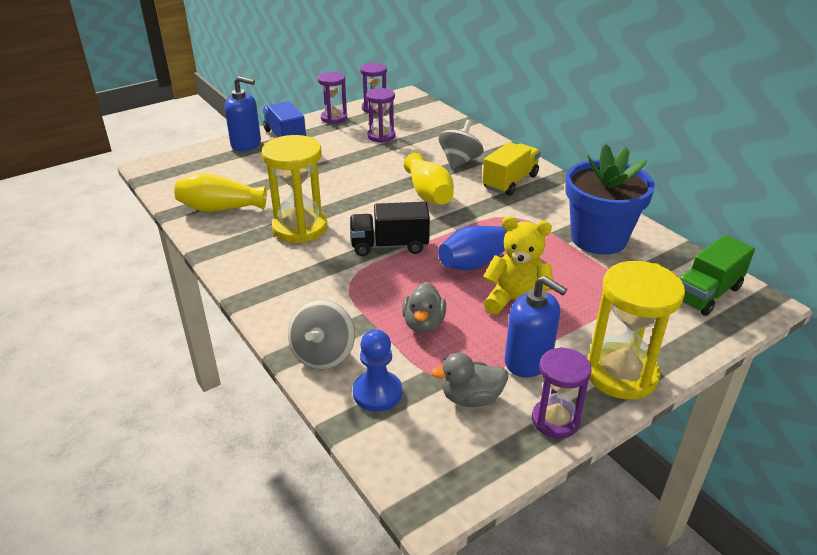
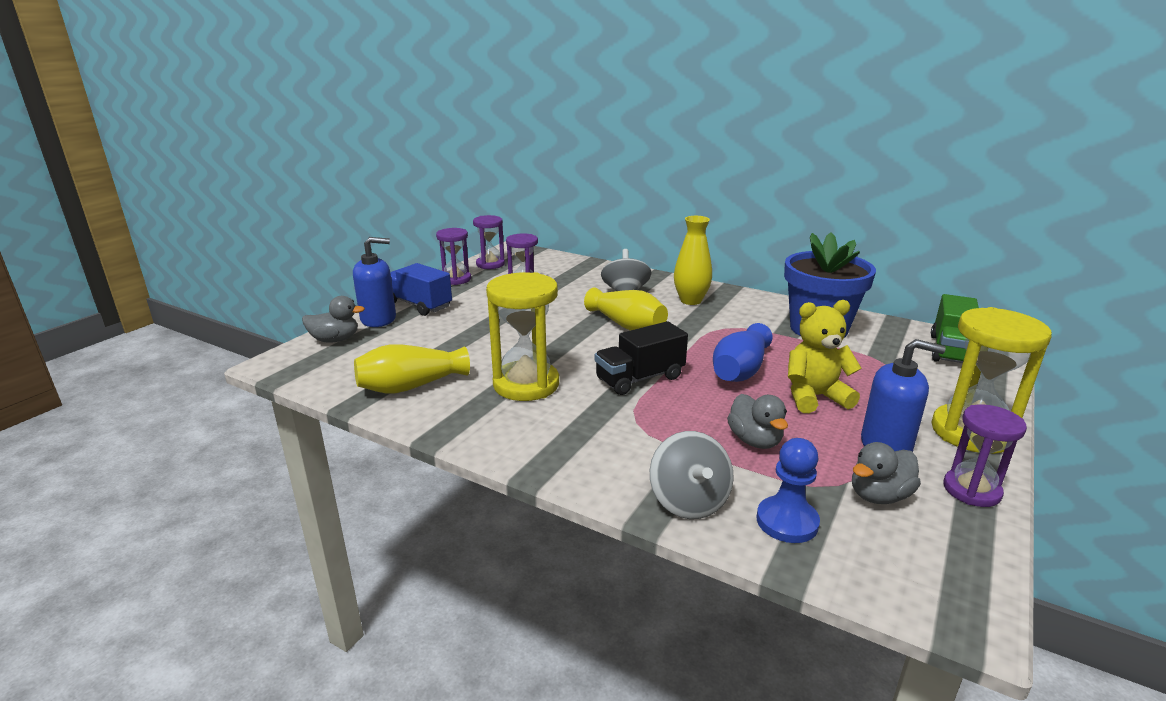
camera: 25 degrees left, 10 degrees down
(203, 156) = (335, 340): none -> grey duck
(510, 182) = (690, 300): yellow truck -> yellow vase

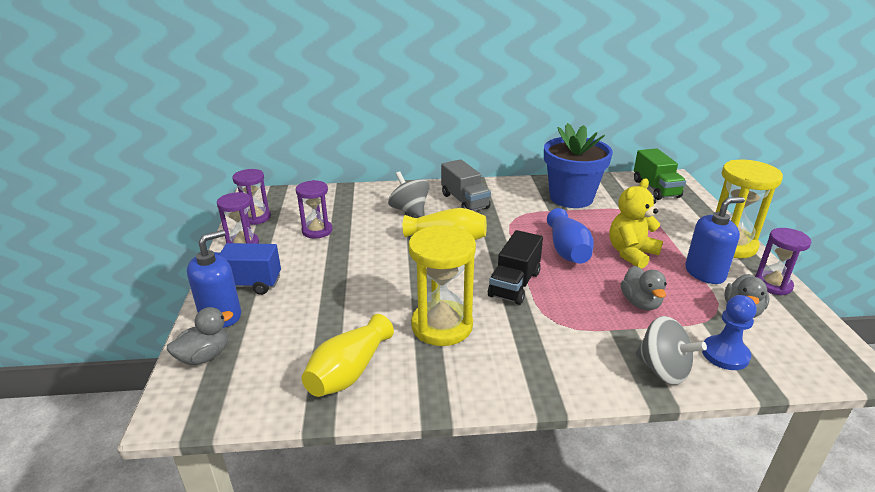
camera: 35 degrees left, 5 degrees up
(690, 300) = (464, 201): yellow vase -> grey truck
(755, 441) = (640, 303): grey duck -> grey duck turned 45 degrees clockwise

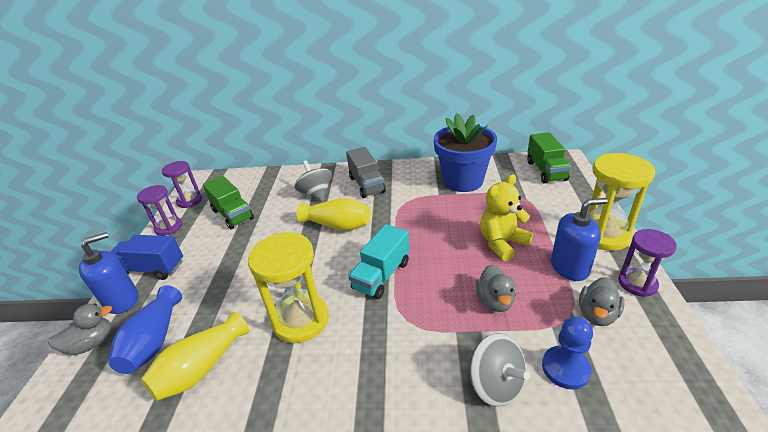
camera: 10 degrees right, 5 degrees up
(317, 231) = (232, 214): purple hourglass -> green truck
(514, 284) = (381, 275): black truck -> turquoise truck
(567, 250) = (442, 238): blue vase -> blue vase (154, 341)

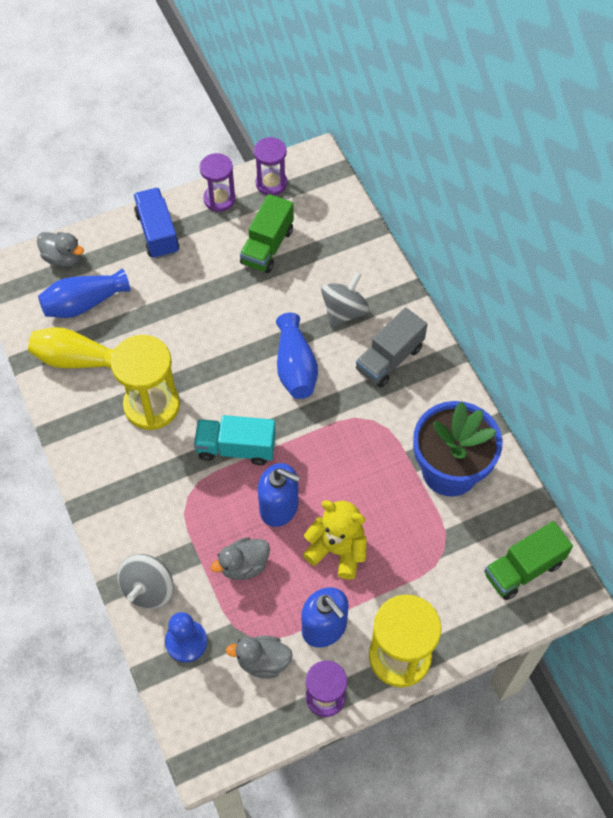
camera: 60 degrees right, 25 degrees up
(122, 300) = (112, 241): blue soap dispenser -> blue soap dispenser (279, 507)
(338, 225) = (295, 367): yellow vase -> blue vase

